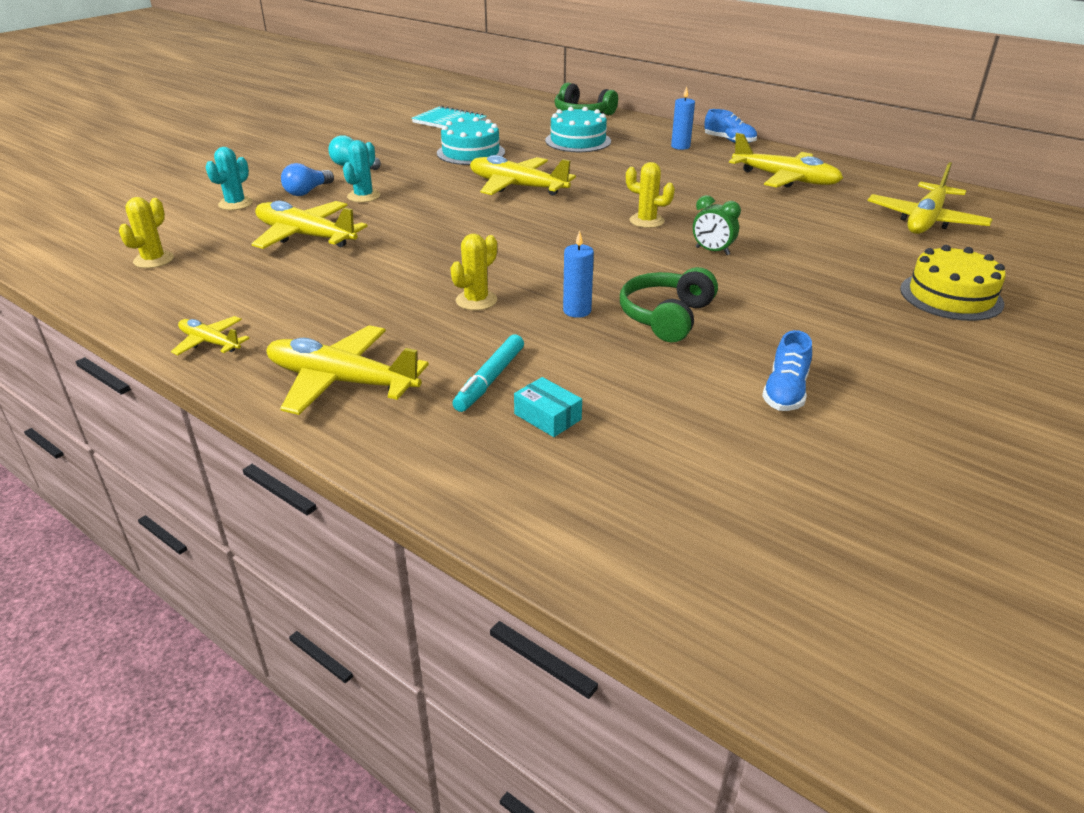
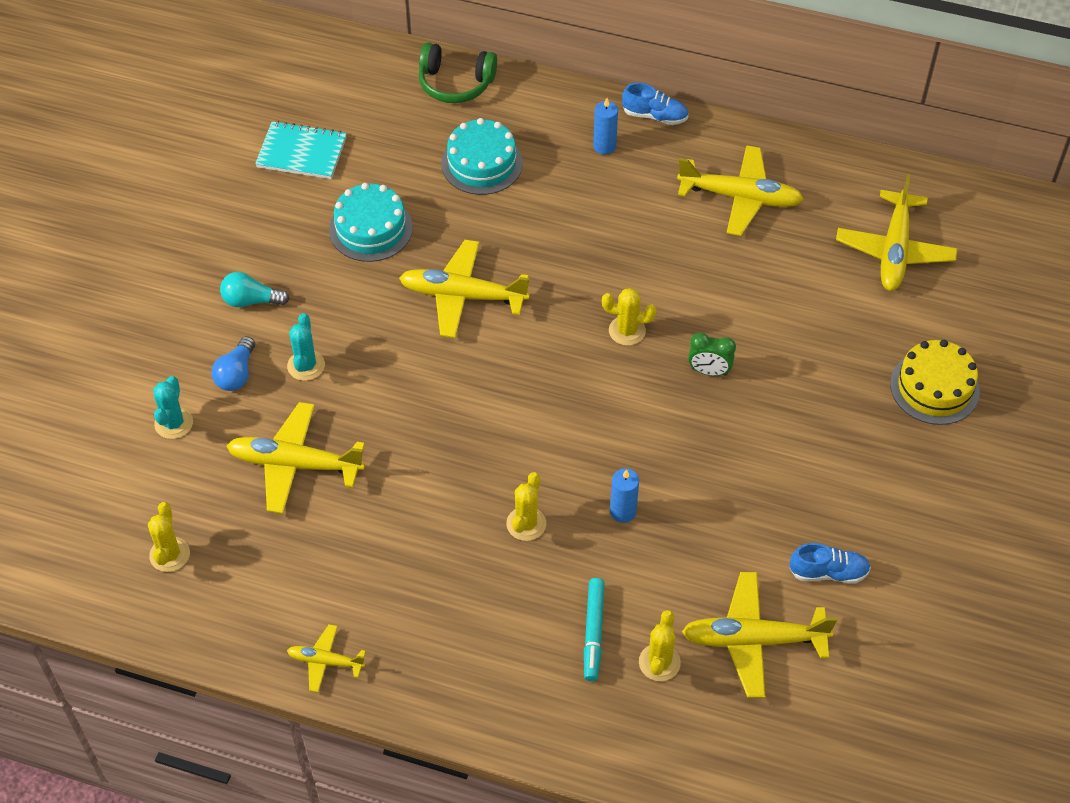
camera: 20 degrees left, 20 degrees up
(341, 381) = (474, 674): yellow plane -> yellow plane (753, 640)
(547, 417) = (659, 662): turquoise box -> yellow cactus
(666, 317) = (703, 497): green headphones -> none
(785, 392) = (828, 572): blue shoe -> blue shoe turned 90 degrees counterclockwise

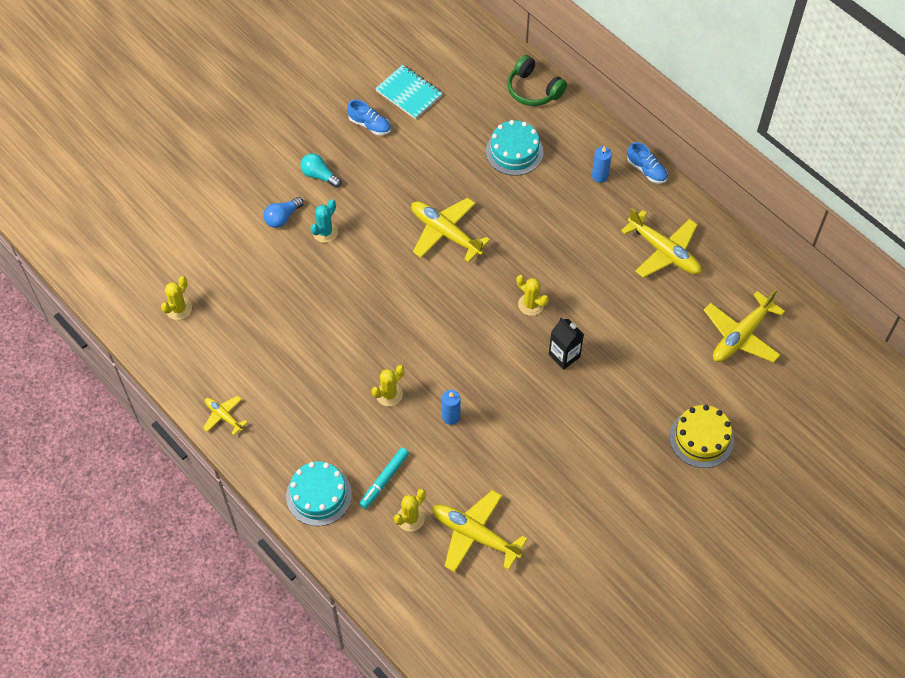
camera: 30 degrees right, 5 degrees up
(174, 423) = (229, 231): turquoise cactus -> none
(295, 464) = (280, 290): yellow plane -> none
(371, 229) = (418, 163): turquoise cake -> turquoise cake (319, 495)
(709, 371) = (564, 356): green clock -> black carton
(828, 572) = (549, 519): blue shoe -> blue shoe (370, 125)

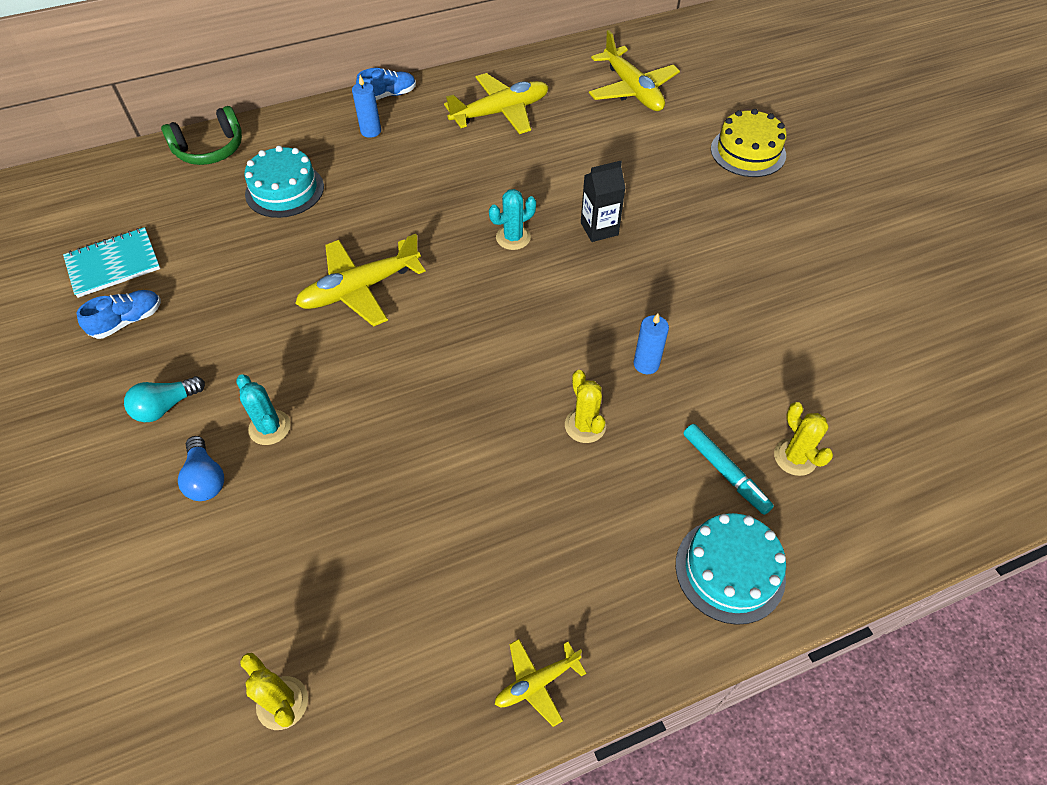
camera: 70 degrees left, 5 degrees down
(475, 535) = (834, 389): yellow plane -> none
(531, 304) = (513, 237): yellow cactus -> turquoise cactus

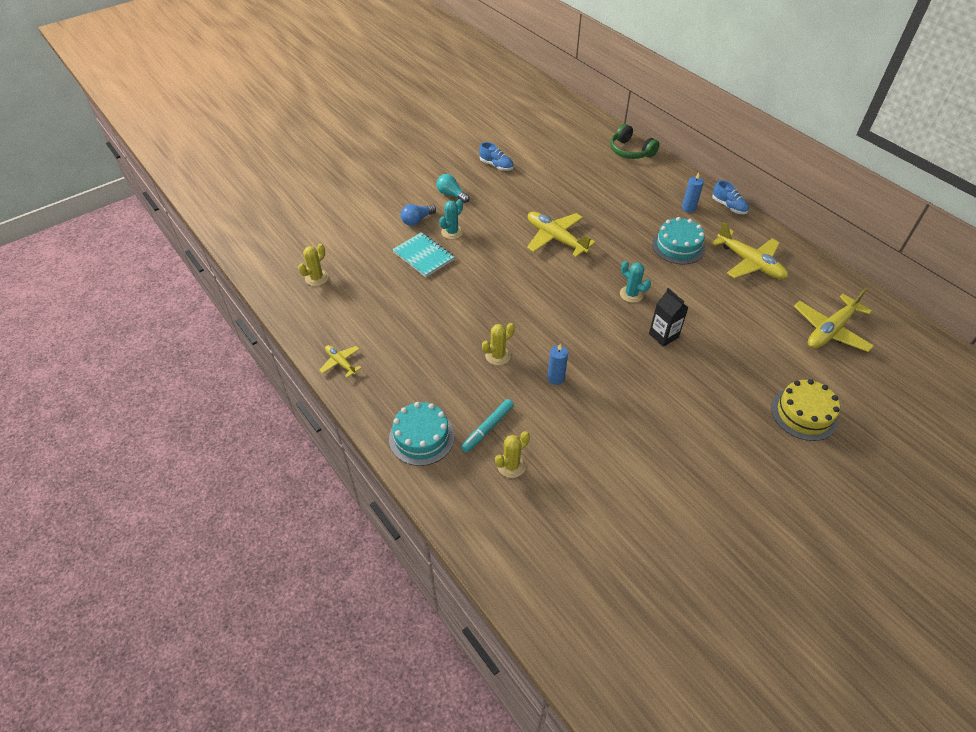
camera: 75 degrees right, 5 degrees down
(113, 264) = (529, 148): turquoise notebook -> turquoise notebook (423, 256)
(284, 190) = (615, 188): turquoise cake -> turquoise cake (678, 246)

